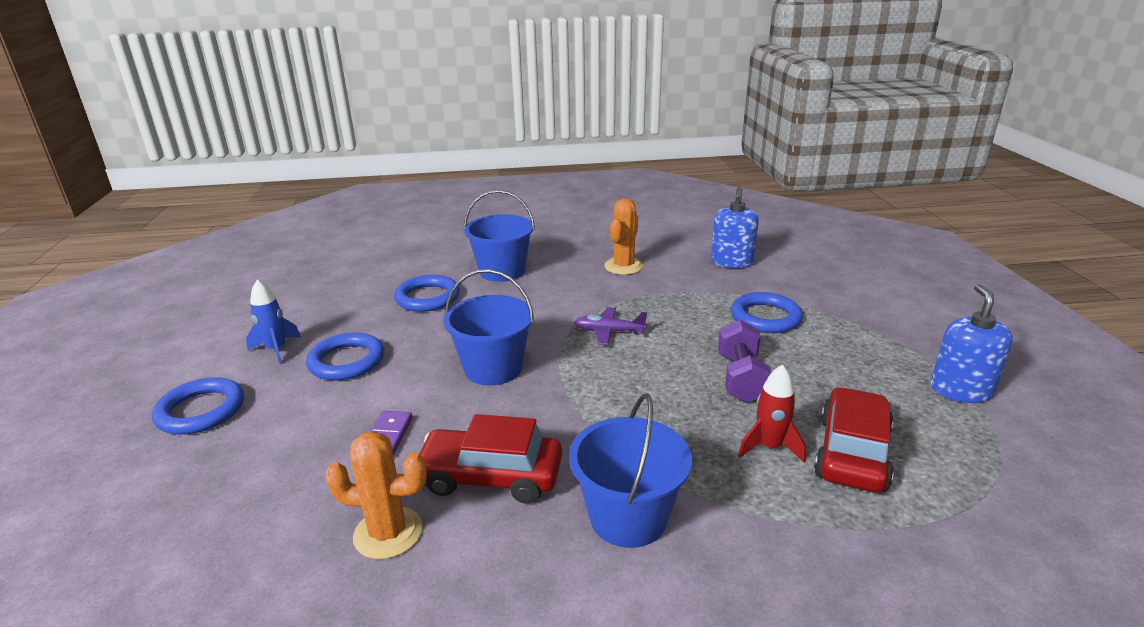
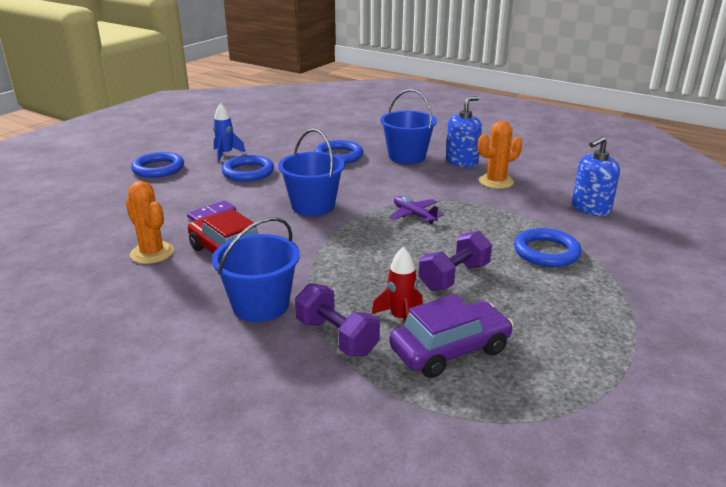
camera: 40 degrees right, 0 degrees up
(753, 503) = (336, 337): none -> purple dumbbell
(852, 453) = (450, 350): red car -> purple car
(960, 390) = (622, 365): blue soap dispenser -> blue soap dispenser (462, 161)

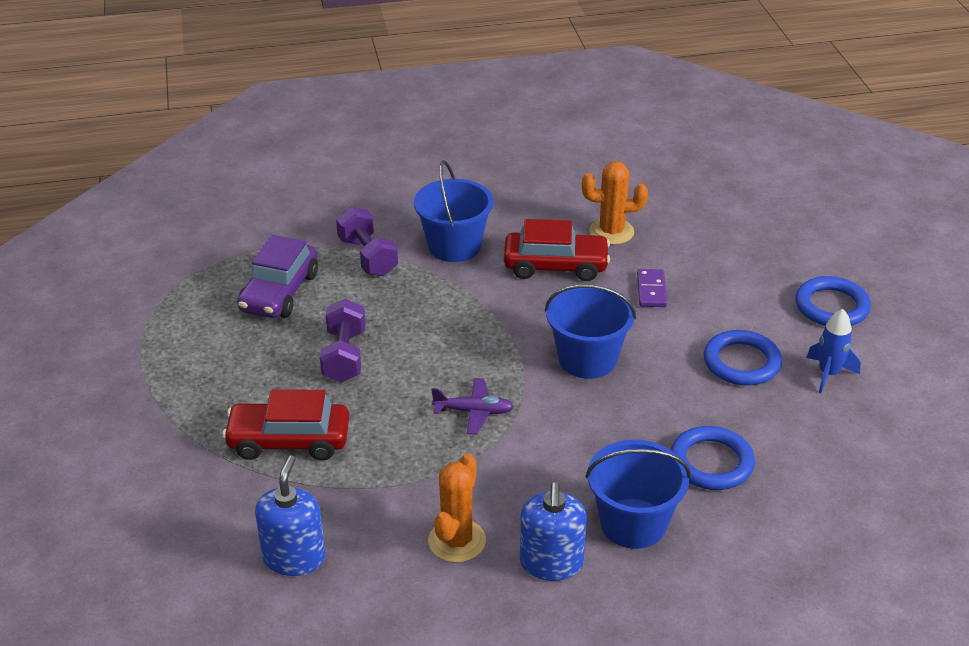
camera: 135 degrees right, 10 degrees up
(336, 337) = (368, 257): purple dumbbell -> purple dumbbell turned 60 degrees clockwise
(400, 318) = (342, 294): red rocket -> none
(546, 252) = (289, 441): blue ring -> red car

